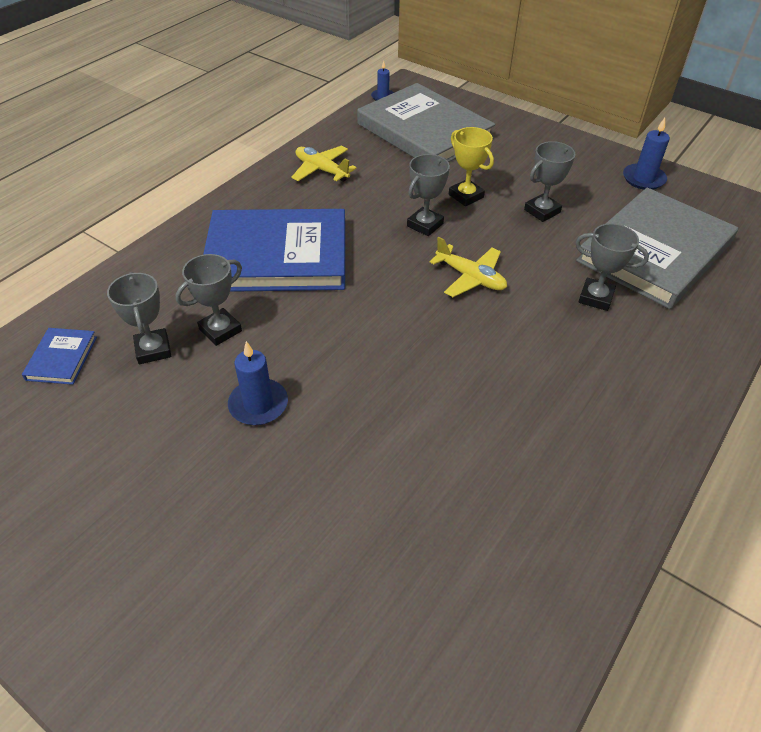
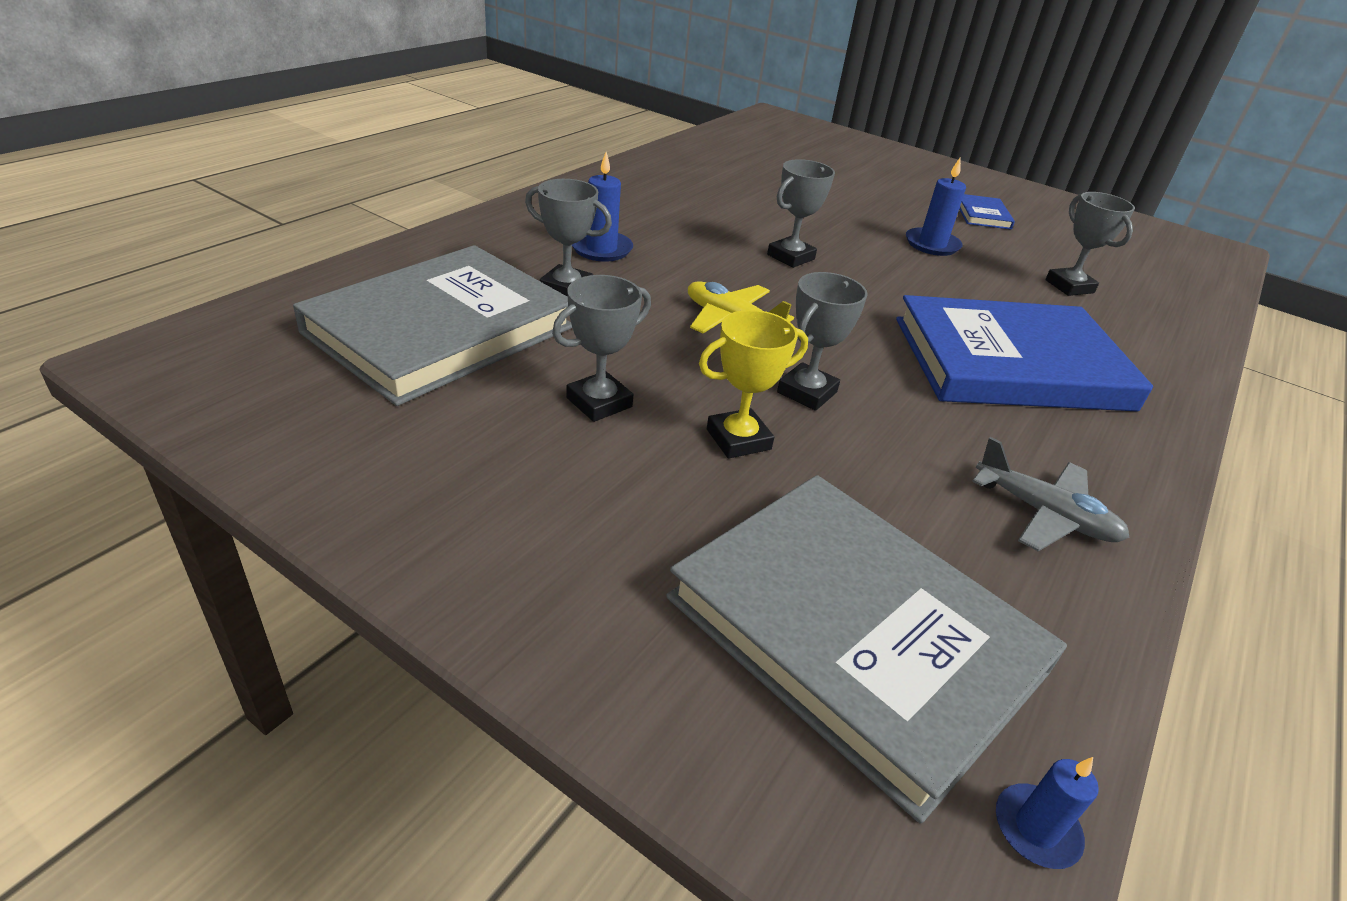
camera: 175 degrees right, 10 degrees down
(62, 358) = (1151, 287): blue book -> blue book (982, 215)
(220, 330) = (1015, 295): grey trophy -> grey trophy (790, 257)
(321, 170) = (1044, 514): yellow plane -> grey plane
(466, 196) = (738, 439): yellow trophy -> yellow trophy turned 75 degrees counterclockwise
(643, 179) = (346, 457): blue candle -> blue candle (601, 249)

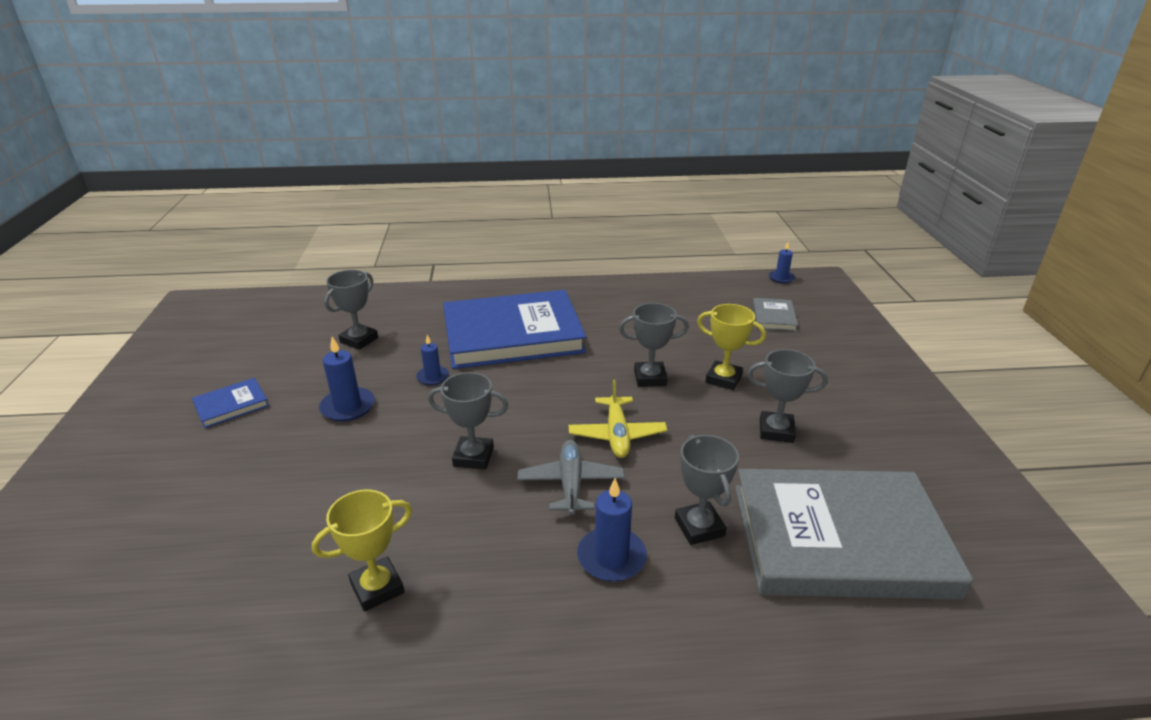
camera: 125 degrees left, 5 degrees down
(700, 191) = (377, 588): none -> yellow trophy
(854, 635) = (773, 317): grey book -> grey book, size x0.41
(949, 289) = (433, 377): none -> blue candle
(1010, 363) = (512, 335): blue book -> blue book turned 60 degrees counterclockwise
(1044, 514) = (639, 301): grey plane -> grey plane (571, 484)

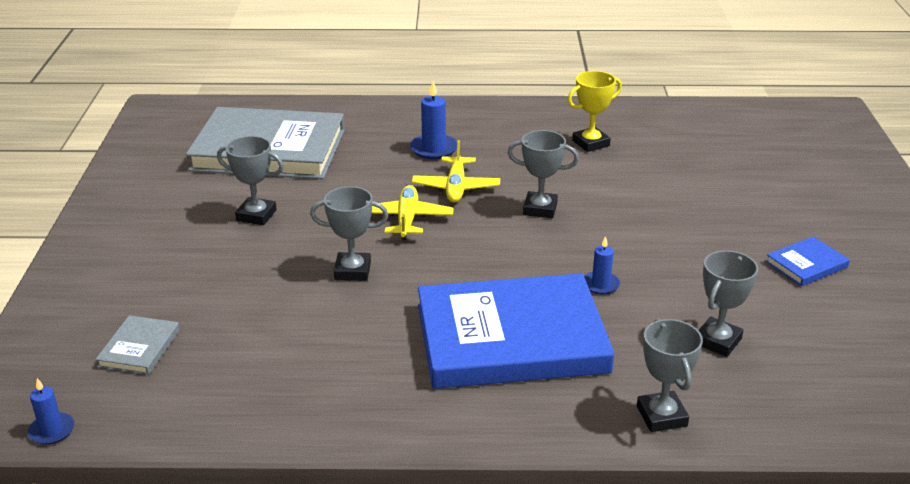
camera: 175 degrees left, 0 degrees up
(348, 407) = (680, 257): blue candle -> none
(571, 484) = (456, 187): grey plane -> yellow plane
(699, 527) = (365, 160): grey trophy -> grey trophy (661, 416)
(723, 379) = (271, 265): yellow trophy -> none

